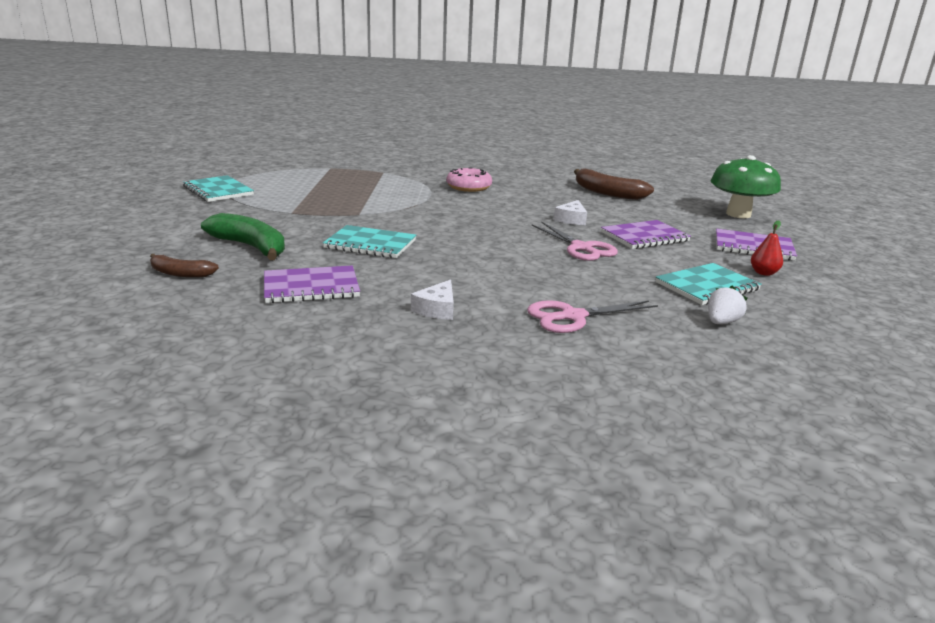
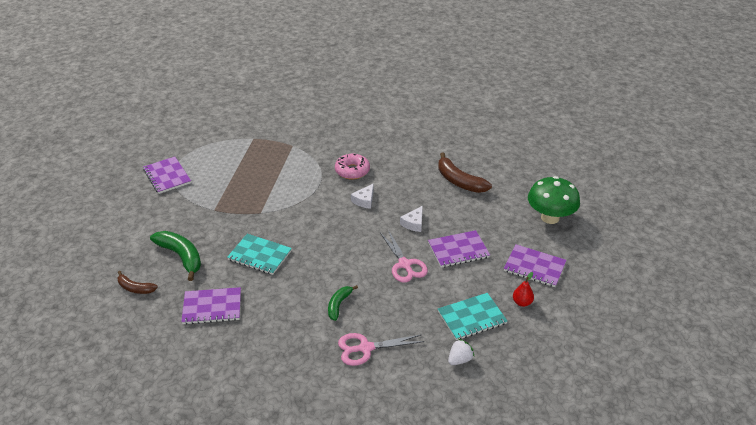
camera: 10 degrees right, 15 degrees up
(218, 191) = (167, 176): turquoise notebook -> purple notebook
(437, 309) = (284, 335): white cheese -> white cheese (364, 200)
(508, 280) = (339, 305): none -> green banana

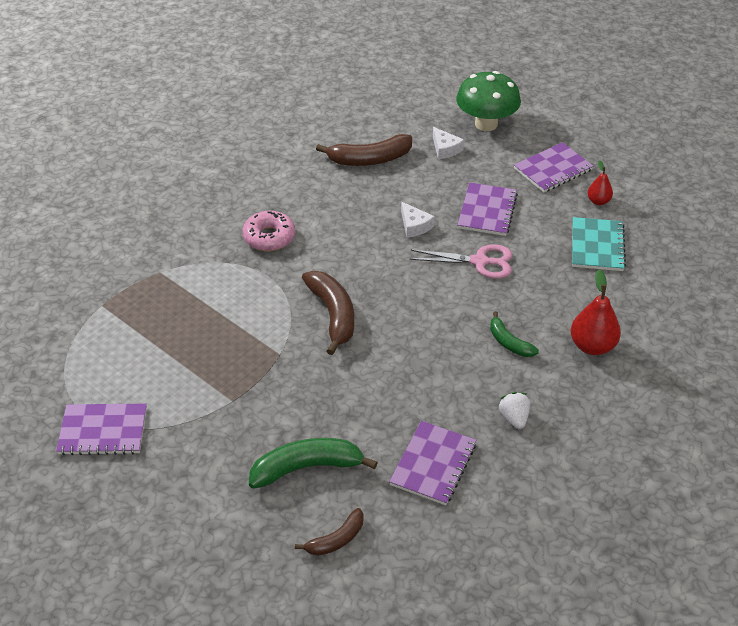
camera: 60 degrees left, 5 degrees up
(260, 255) = (367, 384): turquoise notebook -> none
(307, 220) = (333, 315): none -> brown banana
(364, 200) = (338, 249): white cheese -> white cheese (445, 149)
(365, 348) = (592, 346): pink scissors -> red pear
(459, 359) = (651, 280): white strawberry -> white strawberry (514, 418)

